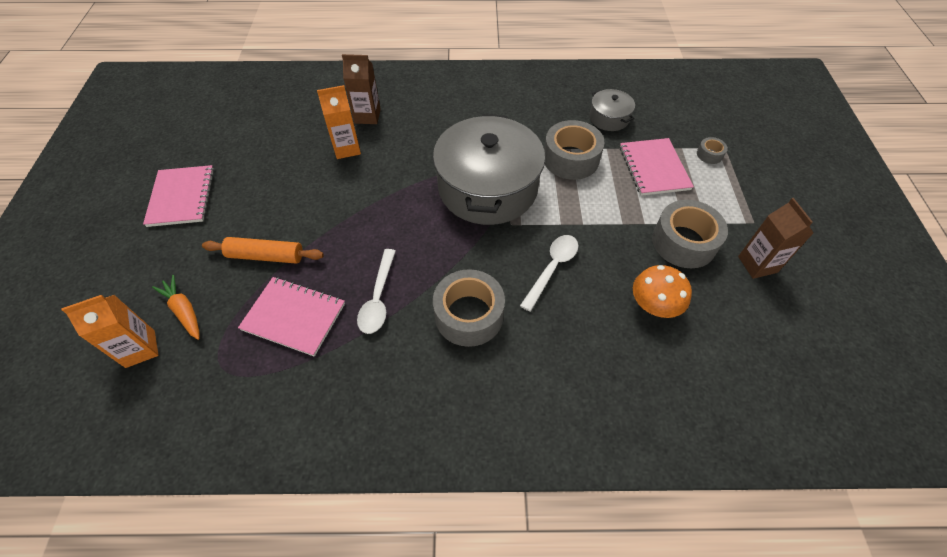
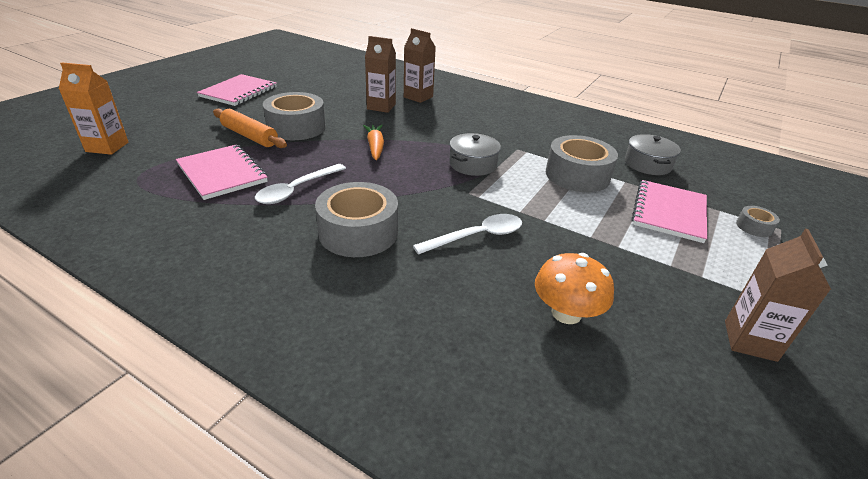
camera: 30 degrees right, 20 degrees down
(184, 311) = (159, 141): orange carrot -> orange carrot (375, 147)
(347, 148) = (381, 107): orange carton -> brown carton
(487, 188) = (473, 164): grey pot -> grey pot, size x0.45
(683, 242) = (656, 279): grey tape -> grey tape (296, 127)

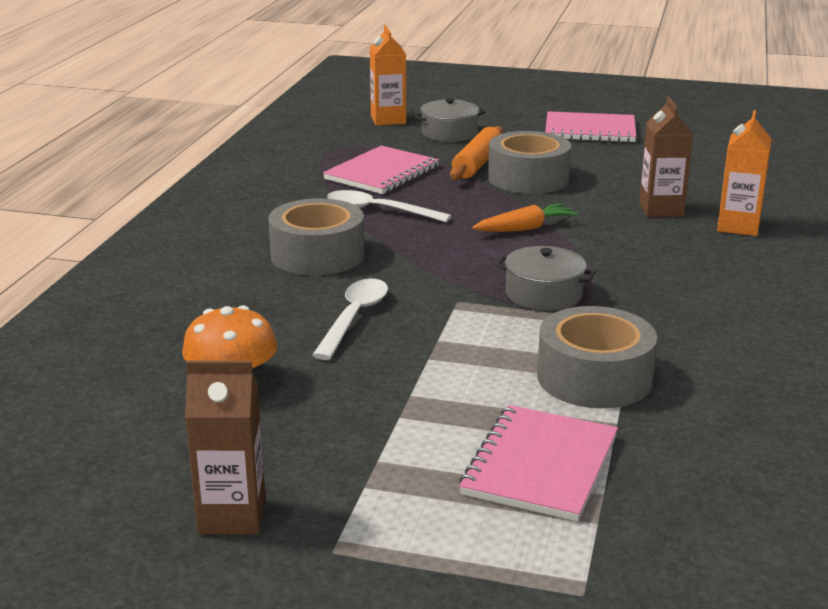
camera: 75 degrees right, 10 degrees down
(418, 97) = (738, 226): brown carton -> orange carton
(477, 236) = (354, 318): white spoon -> white spoon turned 120 degrees counterclockwise
(647, 164) = (718, 448): grey pot -> grey pot (449, 133)
(669, 212) = (540, 465): pink notebook -> pink notebook turned 75 degrees counterclockwise
(754, 227) = (563, 559): grey tape -> none

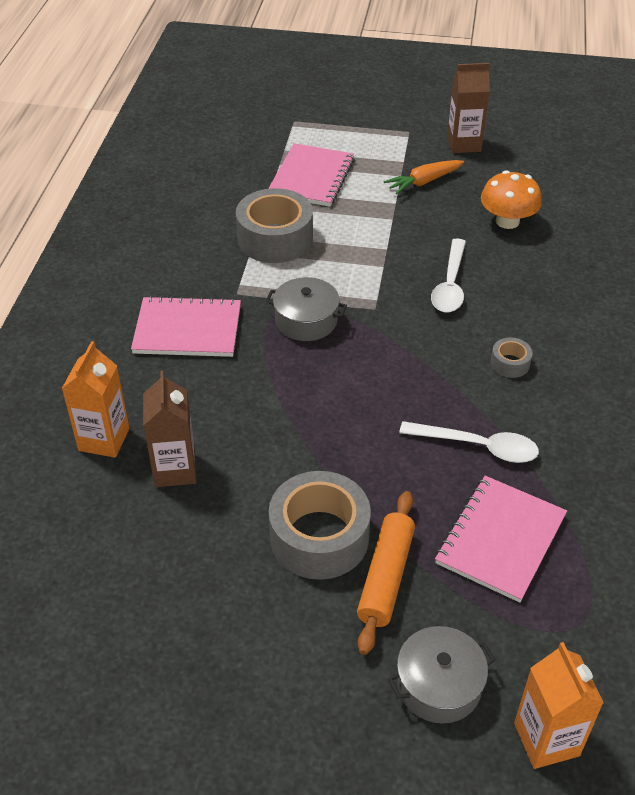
camera: 175 degrees right, 20 degrees up
(317, 255) = (510, 363): grey tape -> grey tape, size x0.46
(525, 228) = (322, 421): orange carrot -> orange carrot (424, 182)
(590, 130) = (224, 717): pink notebook -> pink notebook (187, 330)

